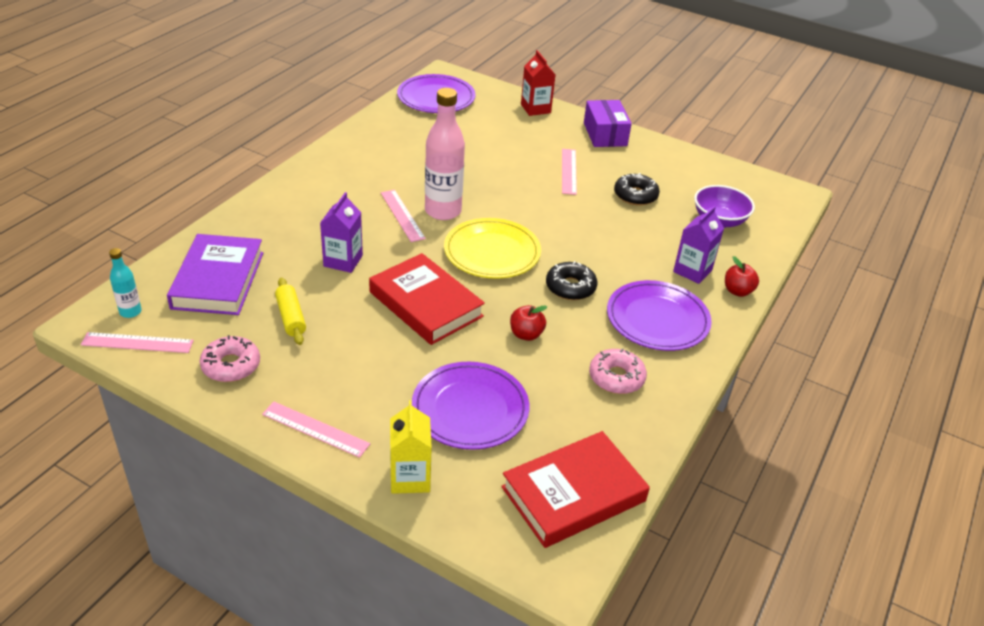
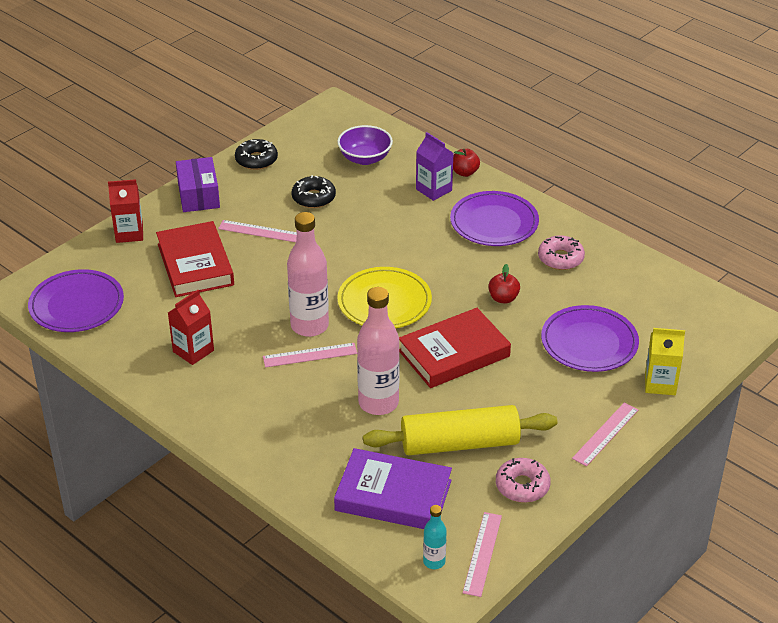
camera: 75 degrees left, 0 degrees up
(291, 317) = (459, 444): yellow rolling pin -> yellow rolling pin, size x2.00
(343, 261) = (378, 403): purple carton -> pink bottle
(393, 155) = (193, 351): none -> red carton
(570, 287) = (444, 262): black donut -> black donut (256, 160)
(573, 494) = (678, 302): red book -> red book (195, 264)
(605, 134) = (198, 195): purple box -> purple box turned 75 degrees clockwise

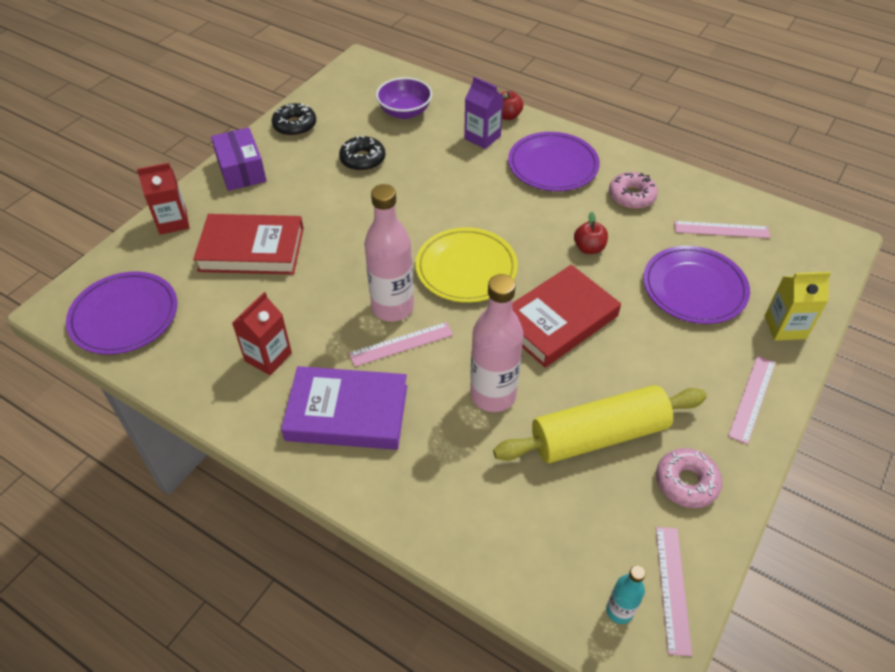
camera: 10 degrees left, 10 degrees up
(195, 264) = (252, 249): red book -> red book turned 60 degrees counterclockwise
(260, 231) = (315, 203): pink ruler -> pink ruler (721, 229)
(393, 495) = (544, 520): purple book -> purple book (347, 413)

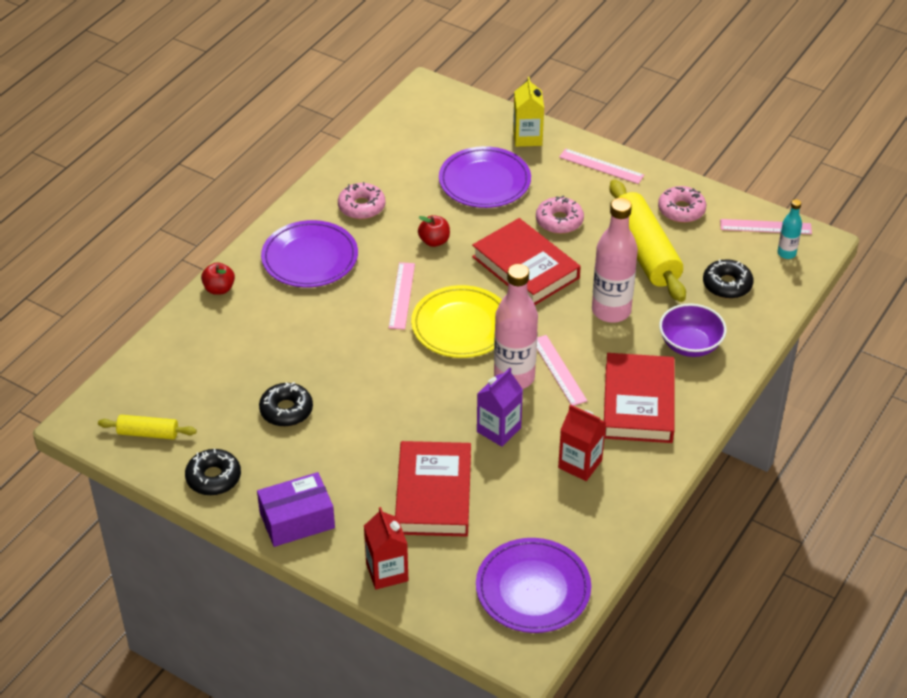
camera: 90 degrees left, 5 degrees down
(346, 92) = (148, 433): none -> yellow rolling pin
(347, 413) = (638, 403): purple book -> red book
(405, 112) = (199, 376): purple bowl -> purple bowl (690, 345)
(482, 137) = (256, 310): purple carton -> purple carton (498, 430)
(547, 524) = (727, 285): none -> black donut
(640, 352) = (559, 221): none -> pink donut
(721, 229) = (410, 155): pink ruler -> pink ruler (401, 295)

